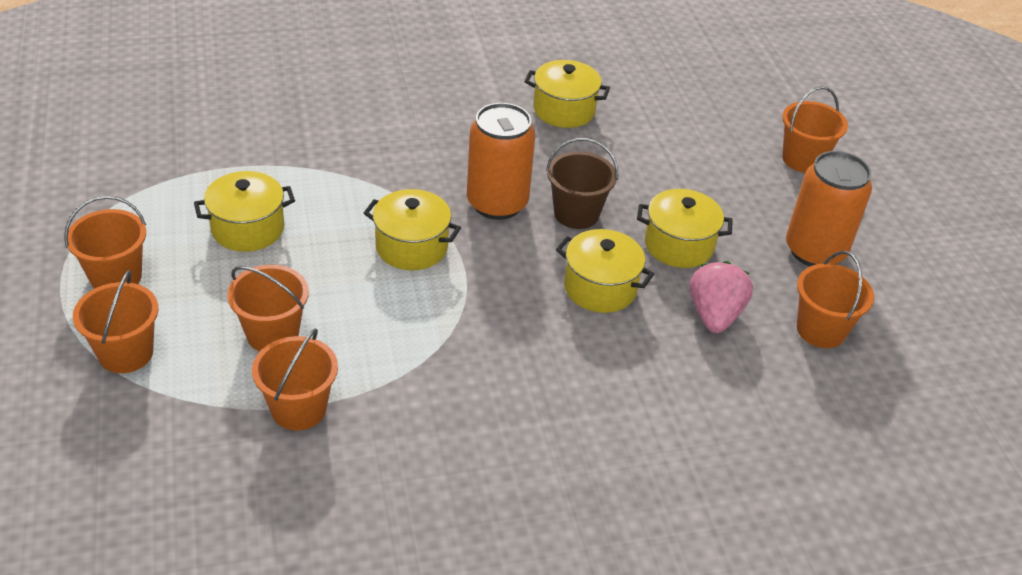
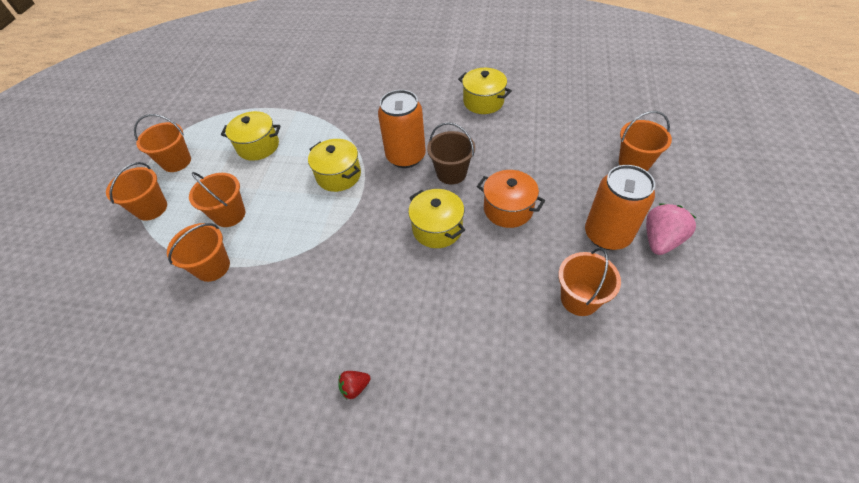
camera: 30 degrees right, 10 degrees up
(609, 496) = (355, 387): none -> red strawberry
(679, 245) = (508, 209): yellow pot -> orange pot
(714, 315) = (505, 267): pink strawberry -> pink strawberry (660, 240)

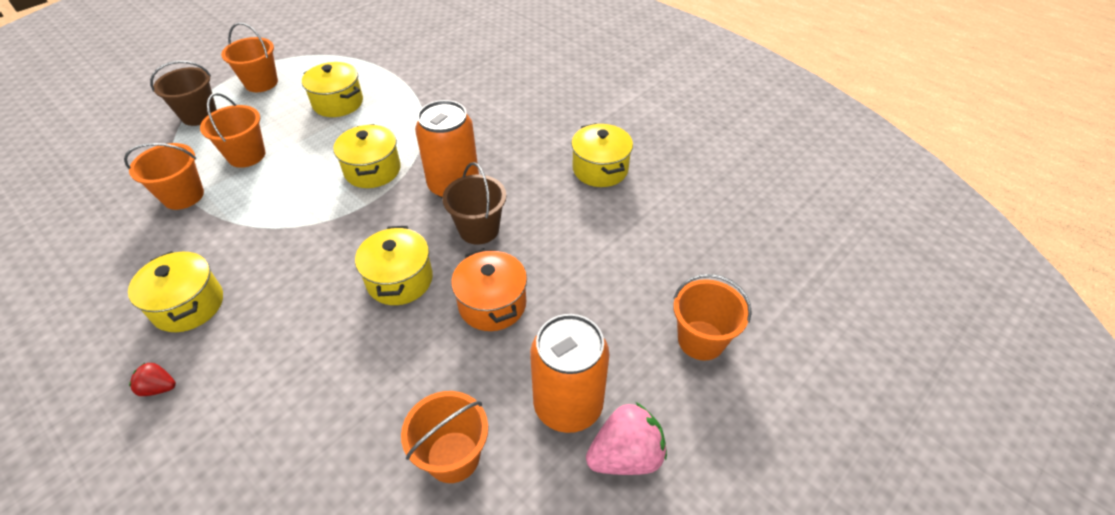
camera: 30 degrees right, 5 degrees down
(151, 208) = (199, 115): orange bucket -> brown bucket
(311, 329) = (188, 305): none -> yellow pot

